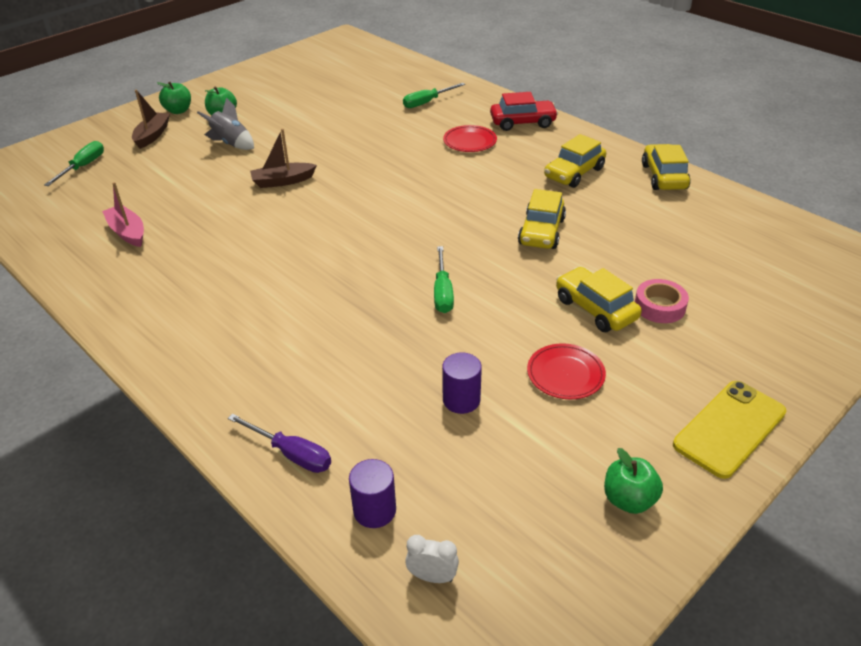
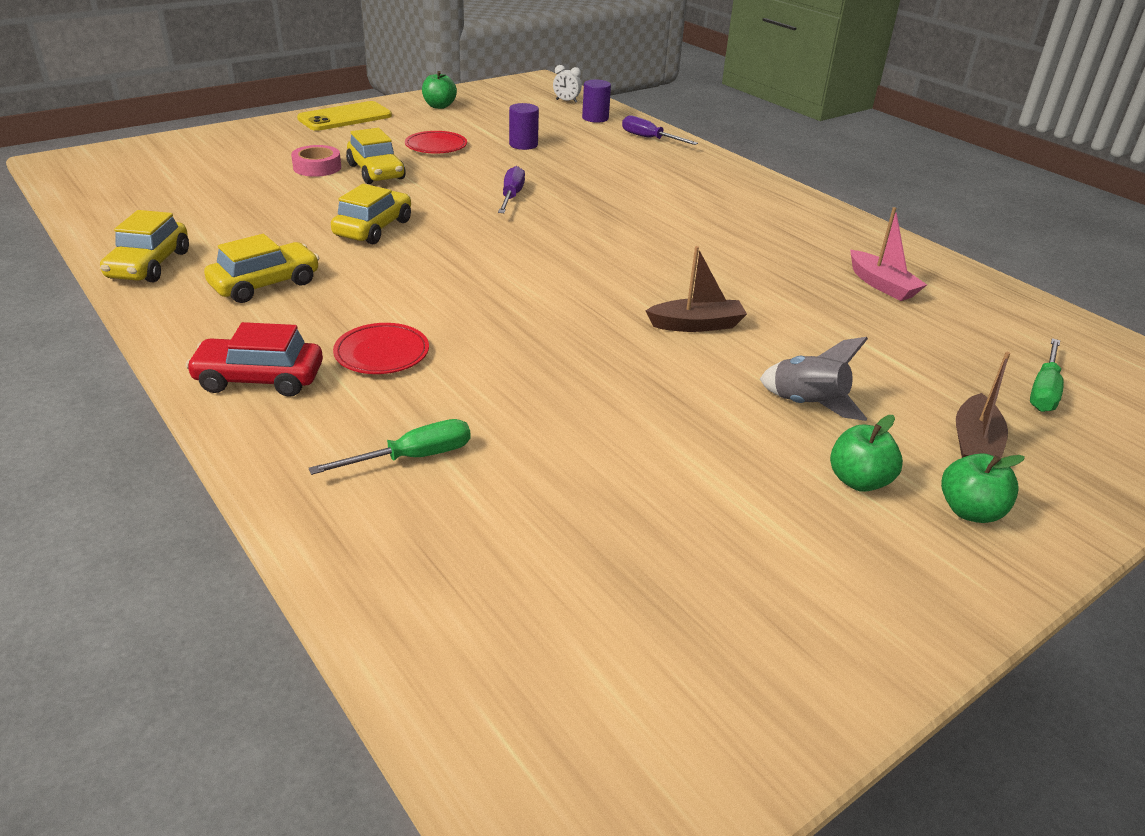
camera: 175 degrees left, 5 degrees down
(442, 292) = (511, 196): green screwdriver -> purple screwdriver

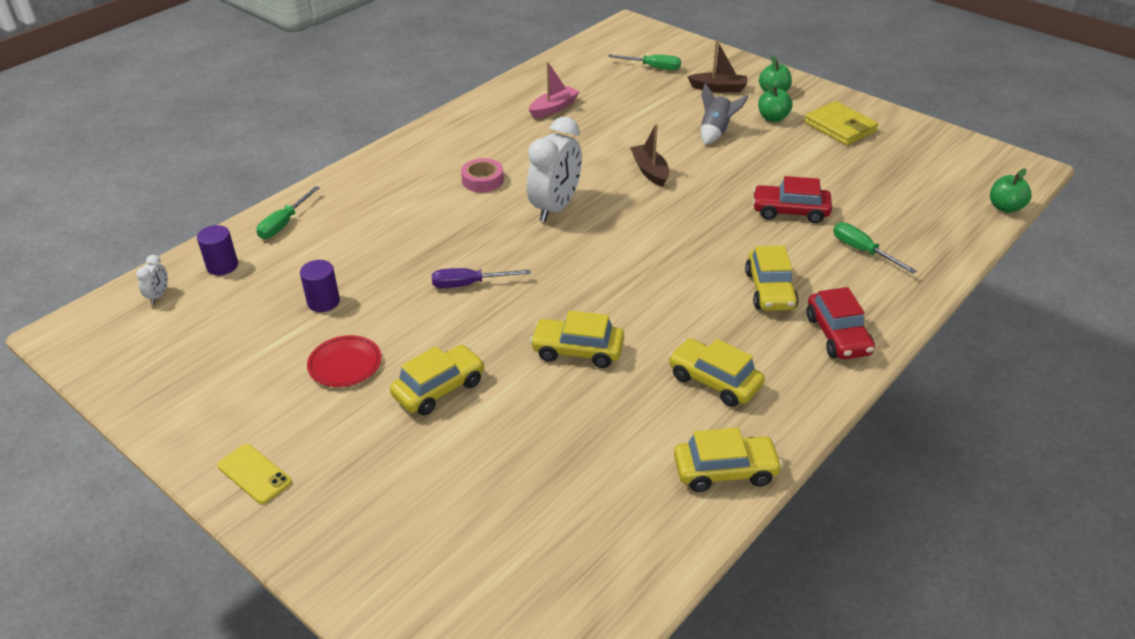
camera: 100 degrees left, 5 degrees up
(317, 167) = (440, 440): pink tape -> pink tape (482, 180)
(345, 117) = (254, 474): yellow phone -> yellow phone, size x0.64
(382, 353) = (770, 290): red plate -> yellow car
(439, 106) = (193, 397): green apple -> green apple (1005, 207)
(549, 417) = (790, 211): none -> red car
(629, 252) = (555, 208): none -> white clock
(649, 138) = (284, 224): purple screwdriver -> green screwdriver
(821, 563) = (840, 127): none -> yellow wallet

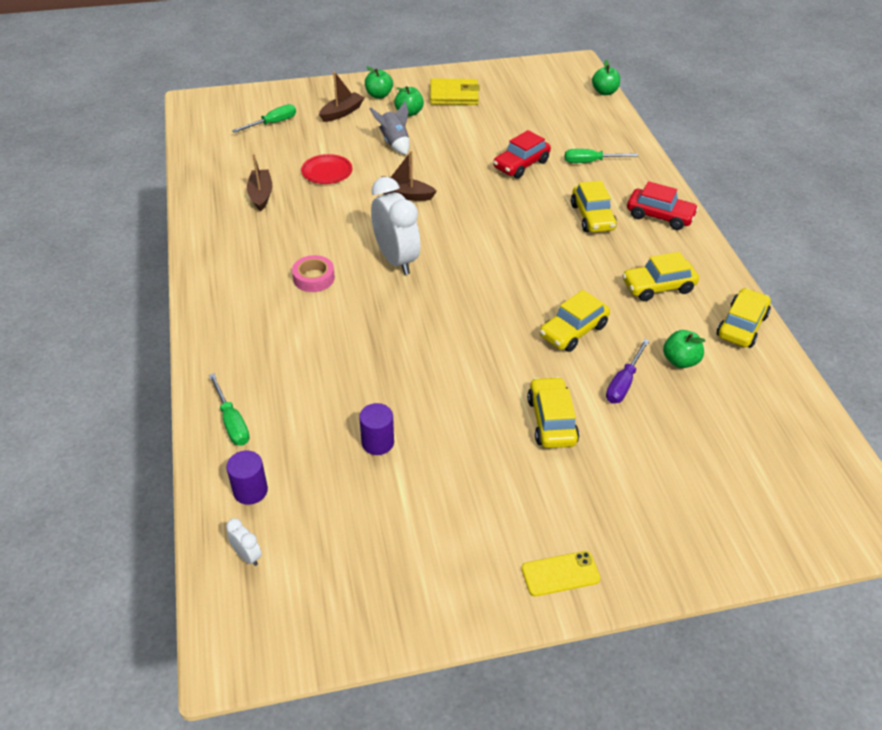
camera: 55 degrees left, 5 degrees up
(345, 364) = (473, 462): red plate -> red plate (327, 172)
(469, 284) = (442, 348): purple screwdriver -> purple screwdriver (623, 383)
(553, 108) = (261, 195): pink boat -> brown boat
(613, 443) = (680, 361): none -> green apple
(770, 290) = (592, 217): yellow car -> yellow car turned 45 degrees clockwise

